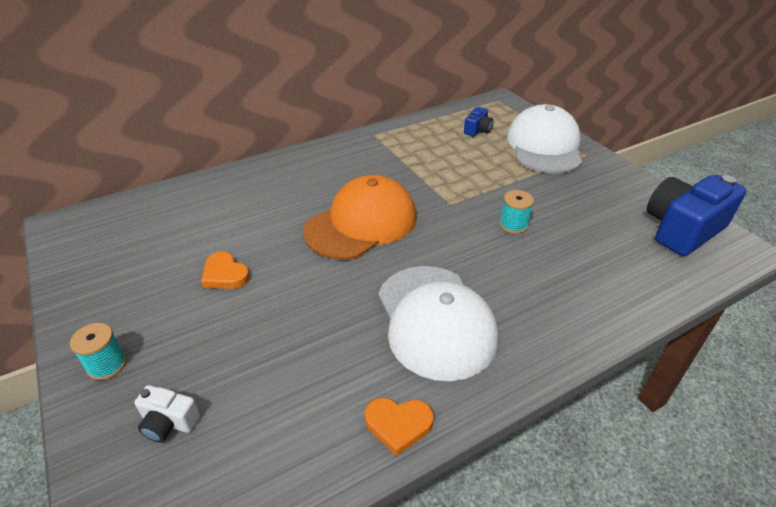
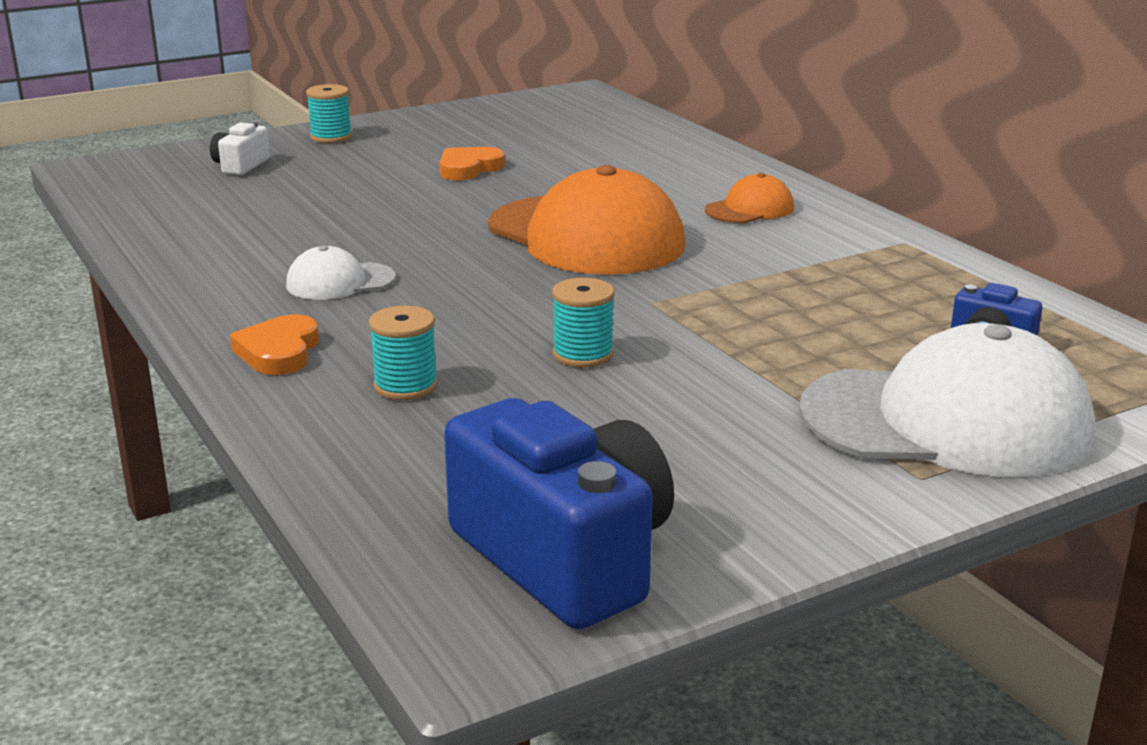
camera: 90 degrees right, 15 degrees down
(326, 170) = (750, 209): none -> orange cap
(398, 425) = (174, 259): orange heart -> orange heart (279, 351)
(435, 320) = (340, 282): white cap -> white cap, size x0.47
(565, 280) = (405, 386): none -> turquoise spool

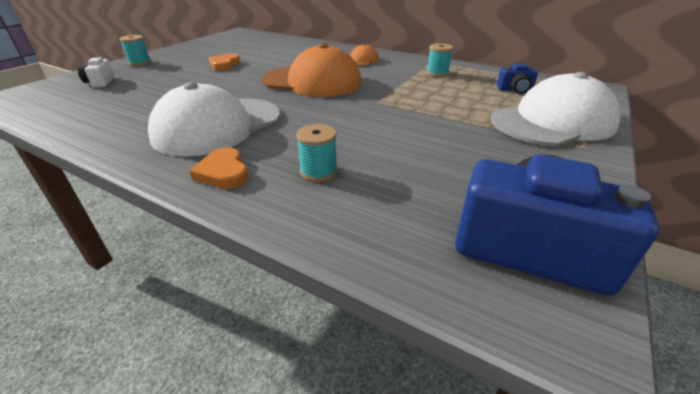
camera: 30 degrees left, 10 degrees up
(340, 282) = (218, 126): white cap -> white cap, size x2.15
(583, 354) = (381, 132): turquoise spool -> turquoise spool (437, 73)

